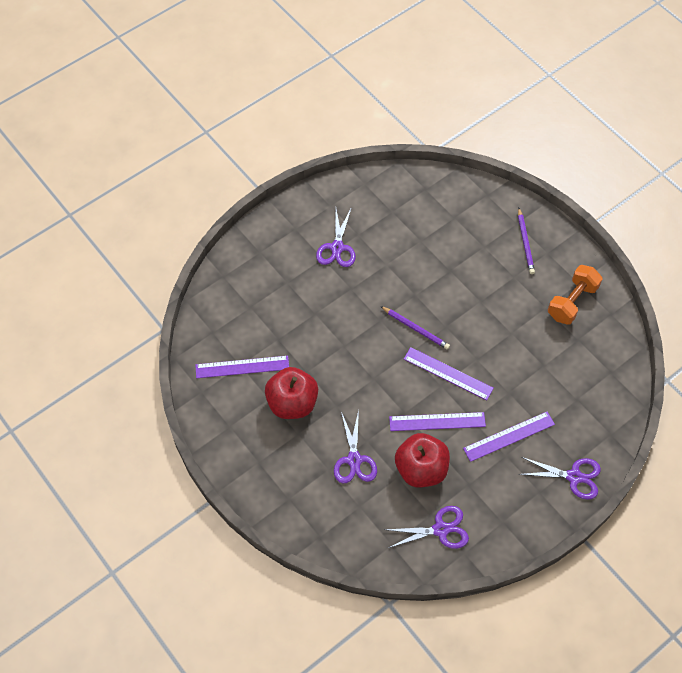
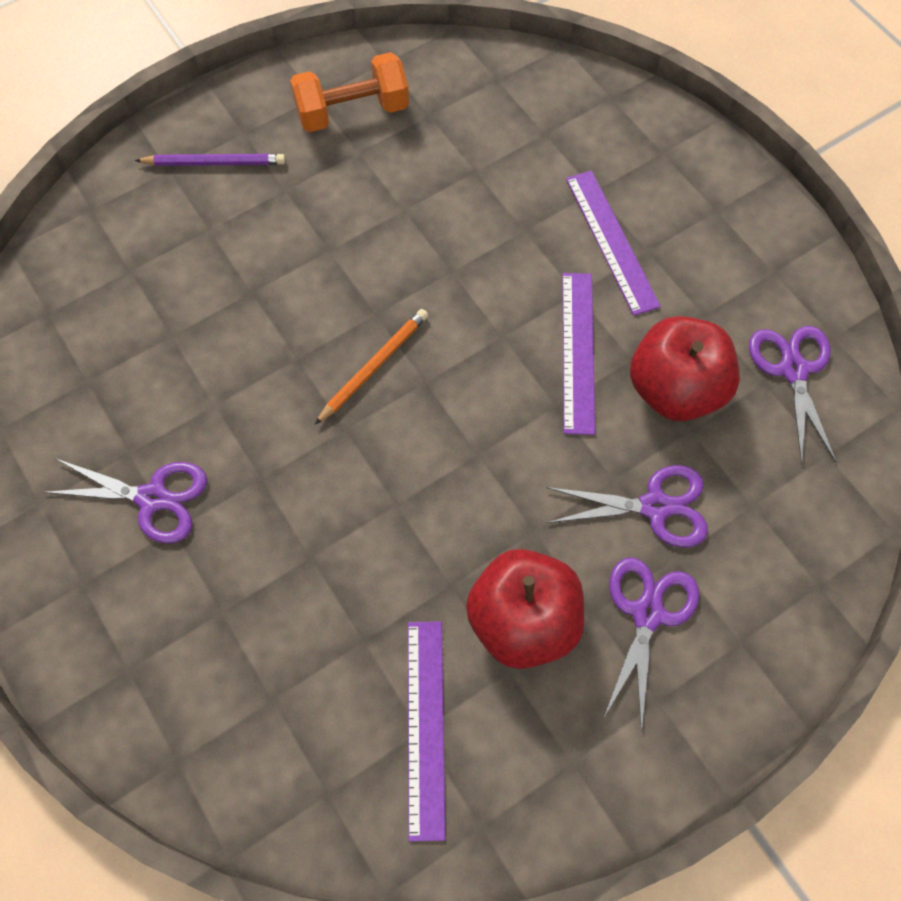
camera: 85 degrees left, 5 degrees up
(416, 328) = (374, 366): purple pencil -> orange pencil
(448, 373) = (478, 322): purple ruler -> none
(572, 302) = (352, 112): orange dumbbell -> orange dumbbell turned 60 degrees counterclockwise
(574, 477) = (688, 158): purple scissors -> purple scissors (647, 613)

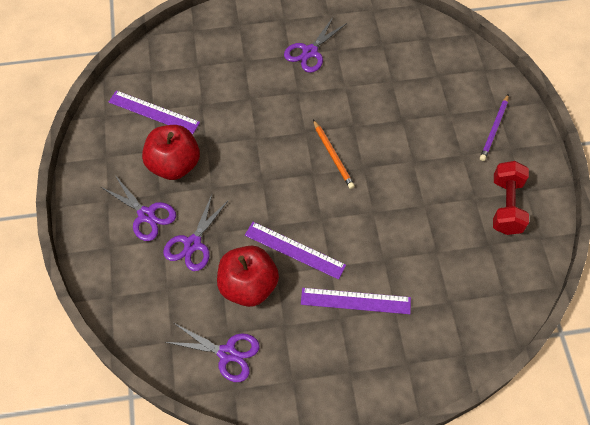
camera: 115 degrees right, 5 degrees down
(352, 112) = (506, 206): orange dumbbell -> red dumbbell

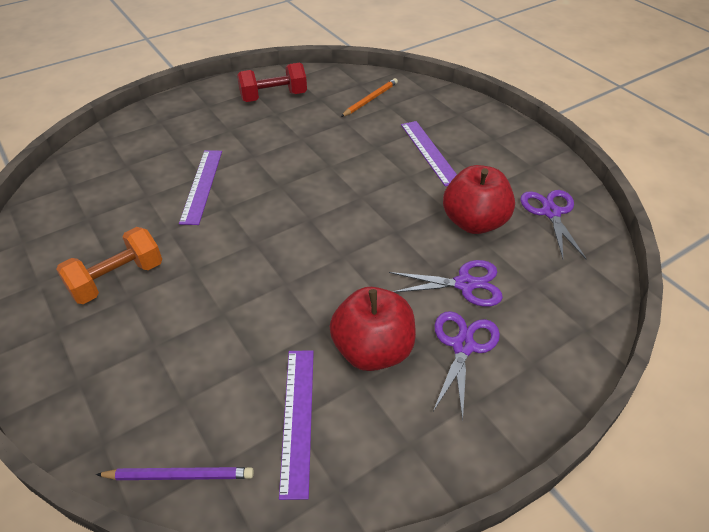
camera: 115 degrees left, 15 degrees down
(294, 250) = (409, 203): purple ruler -> purple ruler (201, 185)
(310, 52) = (117, 279): purple scissors -> orange dumbbell
(333, 155) = (276, 211): orange pencil -> orange pencil (370, 99)
(494, 129) = (188, 118): purple pencil -> purple pencil (179, 475)

